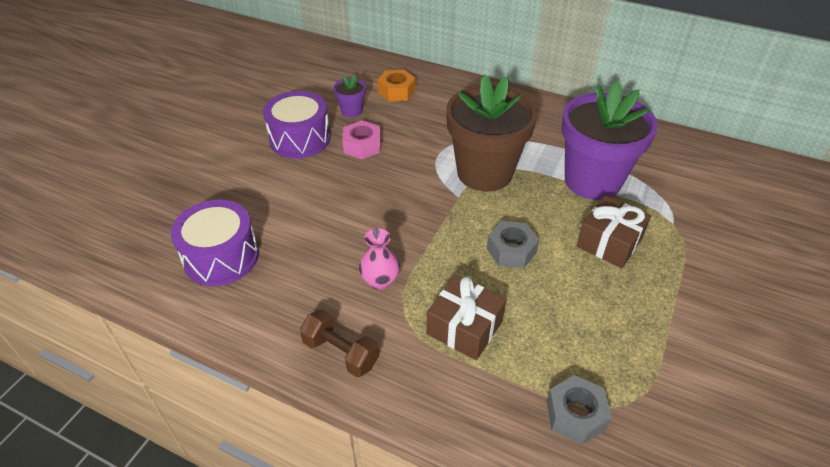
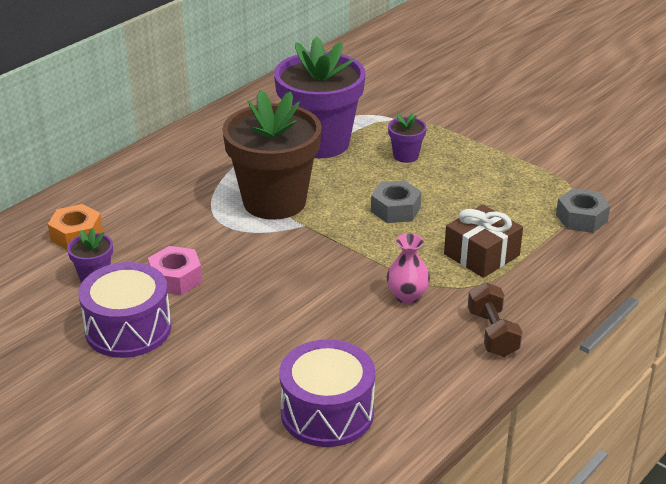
camera: 75 degrees left, 10 degrees down
(340, 353) = (492, 333): brown dumbbell -> brown dumbbell turned 60 degrees counterclockwise
(609, 242) = (406, 156): brown gift -> purple flower pot

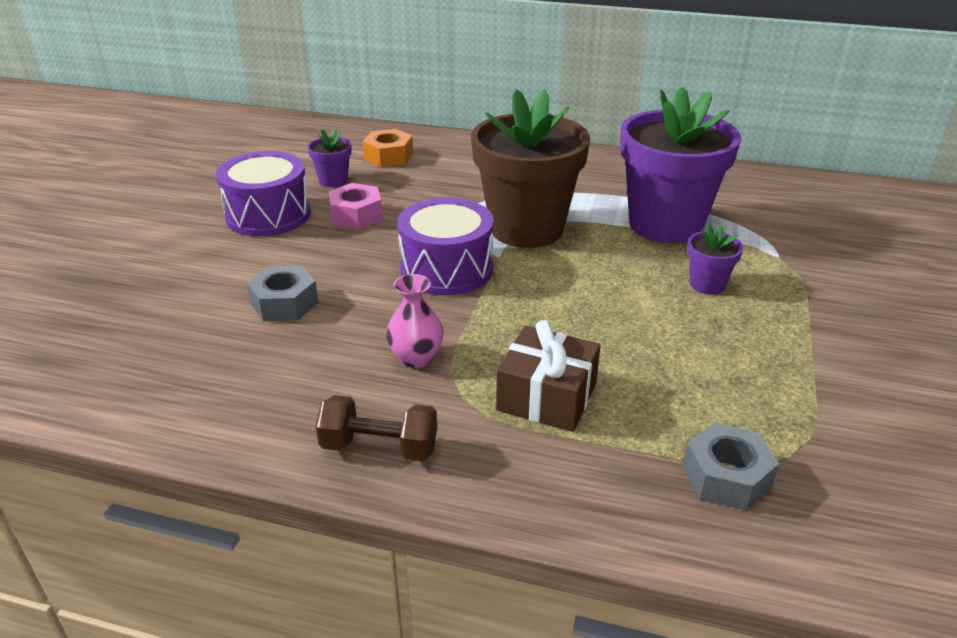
camera: 65 degrees right, 0 degrees up
(327, 412) = (179, 355): purple drum -> purple drum (446, 269)
(395, 209) = (585, 306): grey nut -> grey nut (284, 303)
(492, 333) = (379, 447): brown dumbbell -> brown dumbbell turned 45 degrees clockwise

